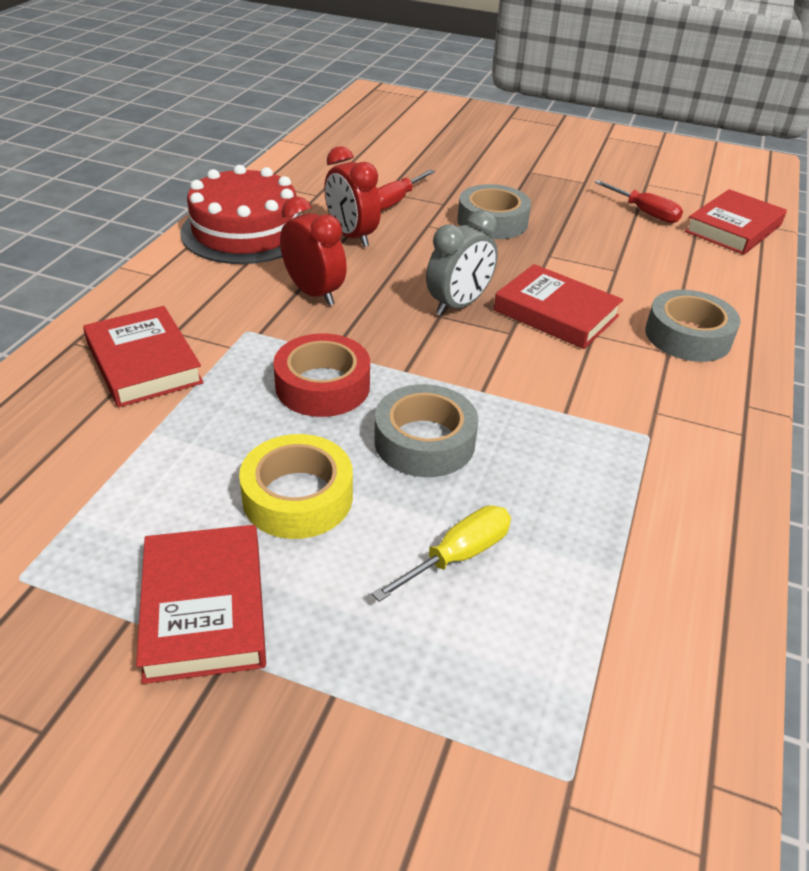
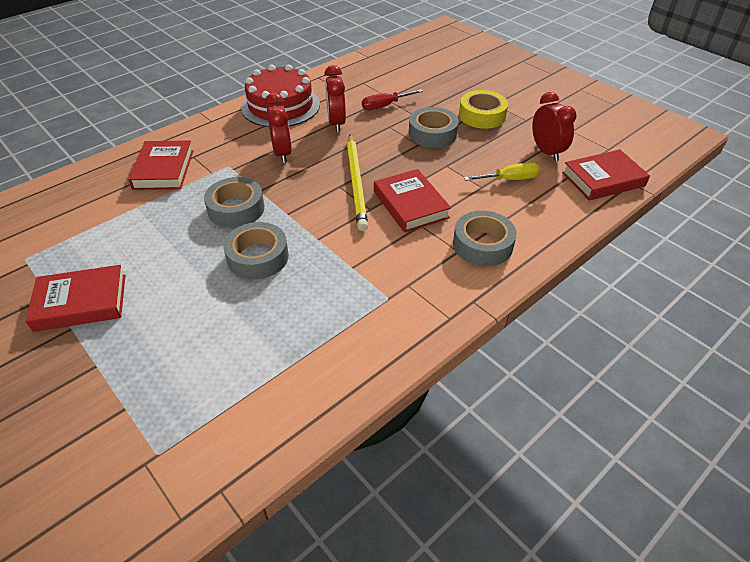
camera: 30 degrees right, 5 degrees up
(204, 608) = (81, 302): red book -> red book turned 60 degrees clockwise
(298, 497) = (169, 264): yellow tape -> yellow tape (482, 115)
(322, 386) = (236, 209): red tape -> grey tape
(457, 556) = (214, 324): yellow screwdriver -> yellow screwdriver (509, 179)
(458, 305) = (356, 183): grey clock -> yellow pencil
(644, 213) = (546, 152): red screwdriver -> red clock

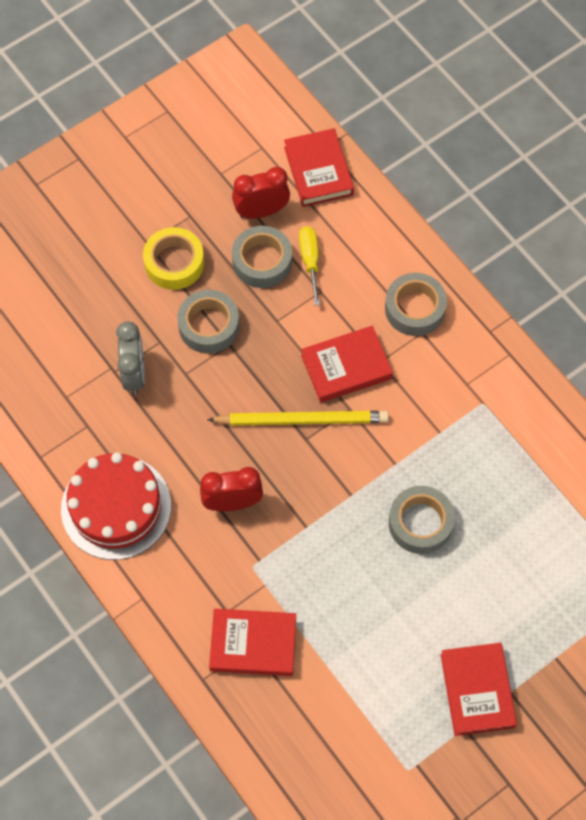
camera: 85 degrees left, 20 degrees up
(236, 209) = (338, 550): grey tape -> grey tape (262, 261)
(336, 123) = (170, 436): red clock -> none
(385, 106) = (134, 374): red screwdriver -> grey clock

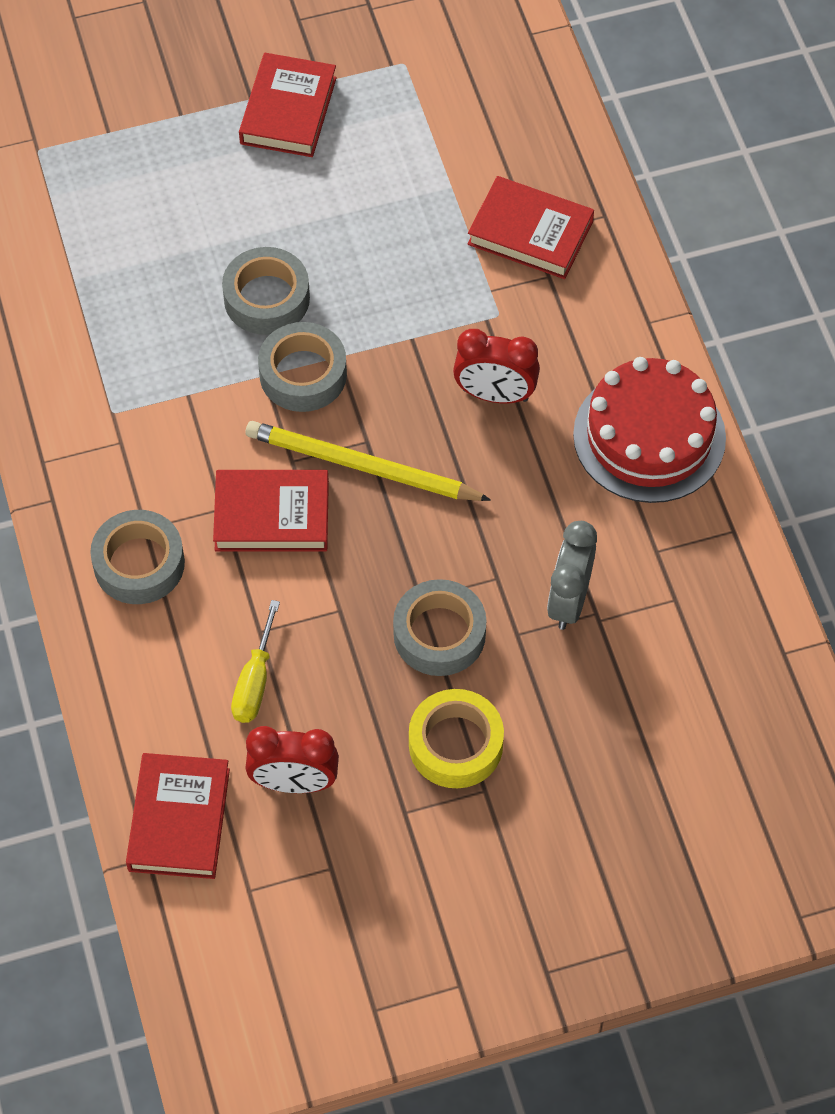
camera: 160 degrees left, 5 degrees down
(262, 261) = (325, 704): grey tape -> grey tape (303, 374)

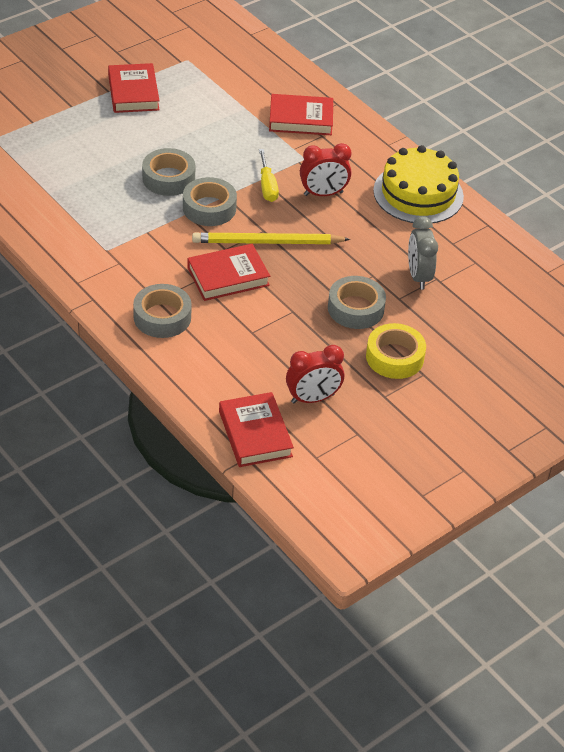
camera: 25 degrees left, 15 degrees down
(255, 681) = (262, 356): yellow screwdriver -> yellow screwdriver (267, 186)
(649, 436) = (418, 193): red cake -> yellow cake

